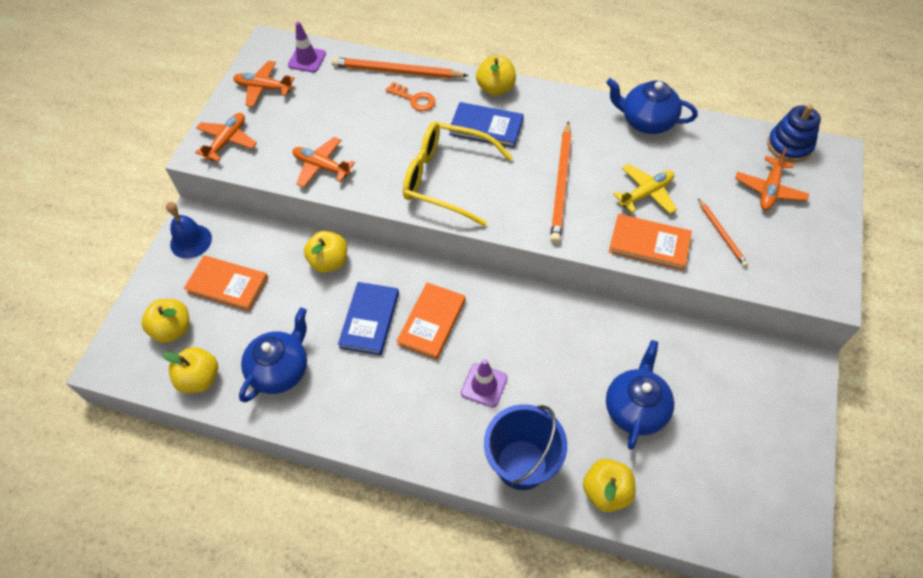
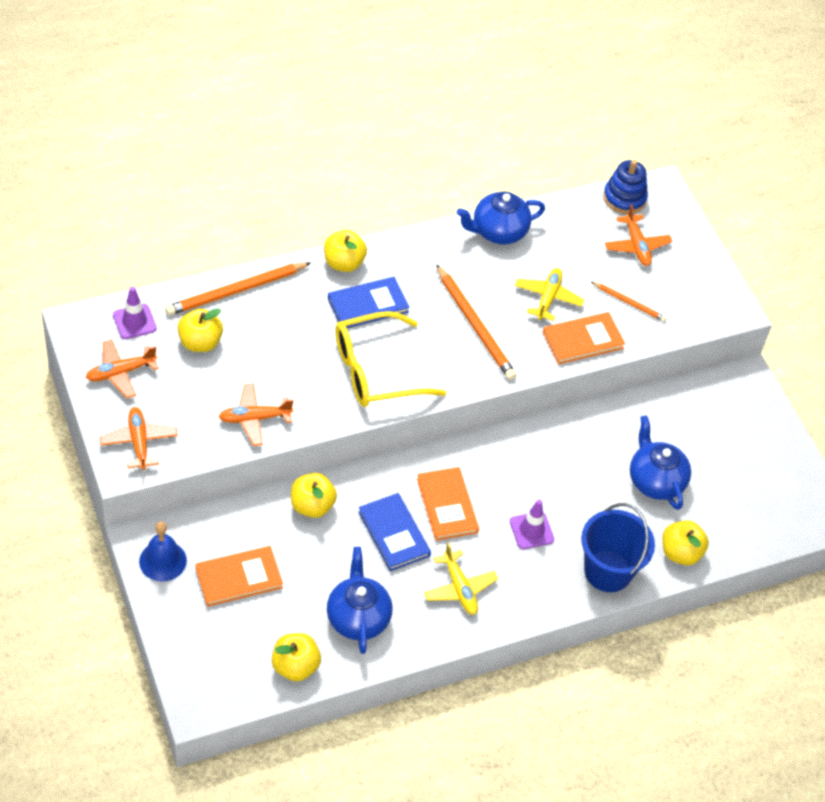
camera: 45 degrees left, 5 degrees down
(173, 329) = (228, 643): yellow apple -> yellow apple (200, 342)
(380, 397) = (459, 588): none -> yellow plane
(414, 99) = (279, 310): orange key -> none

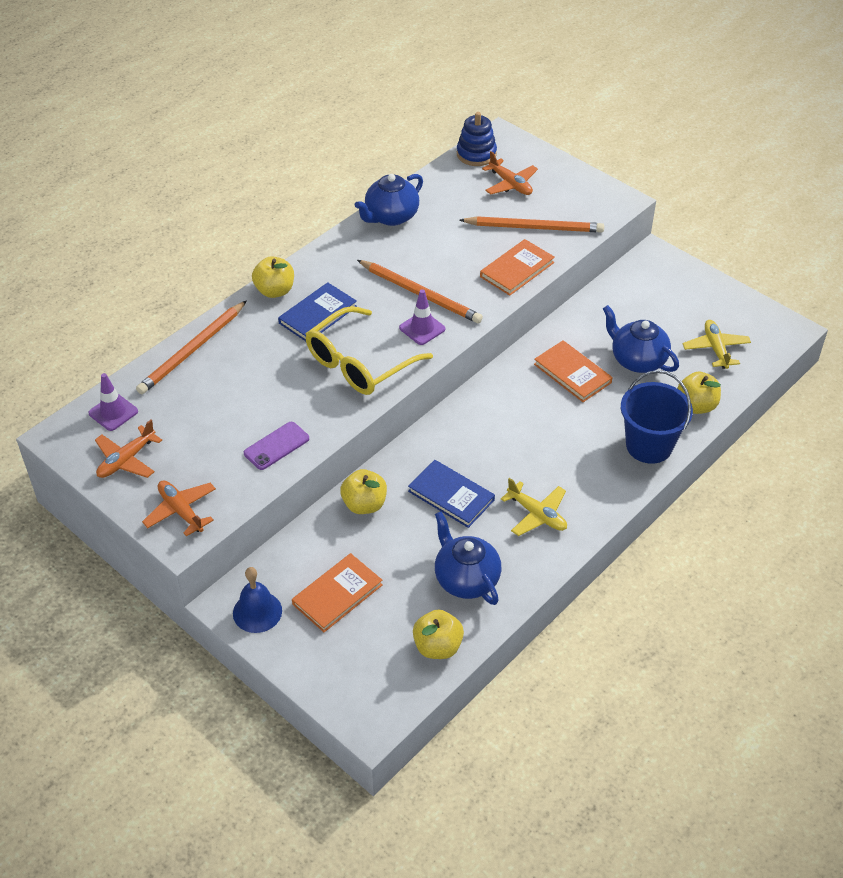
camera: 20 degrees left, 5 degrees down
(200, 342) = (186, 405): yellow apple -> none
(254, 418) = (276, 446): orange plane -> purple phone
(447, 505) = (481, 453): orange book -> orange book (572, 373)
(531, 530) = (565, 441): purple traffic cone -> purple traffic cone (422, 328)
(548, 298) = (466, 250): yellow plane -> yellow plane (715, 349)
(629, 303) = (534, 227): orange pencil -> orange pencil, size x1.83

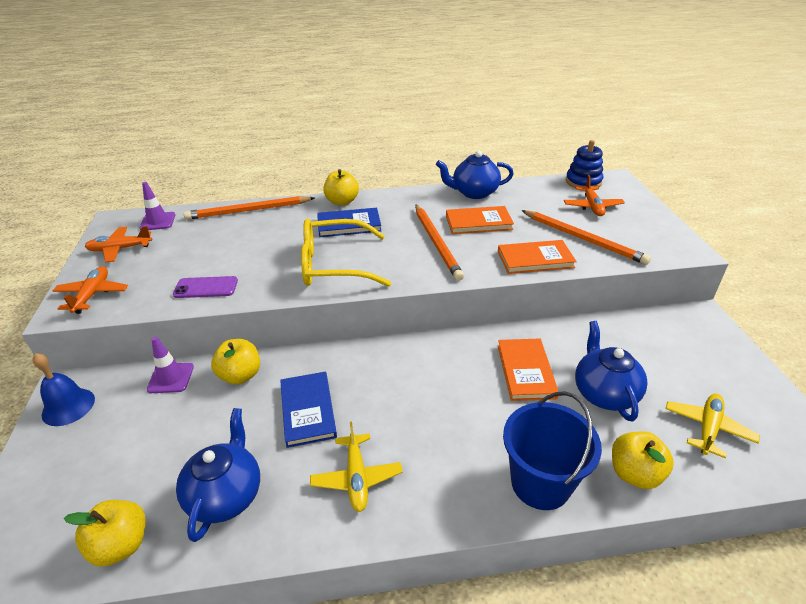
camera: 40 degrees right, 10 degrees down
(337, 594) = (128, 433): orange book -> orange book (478, 222)
(422, 328) = (409, 264): purple traffic cone -> purple traffic cone (171, 378)

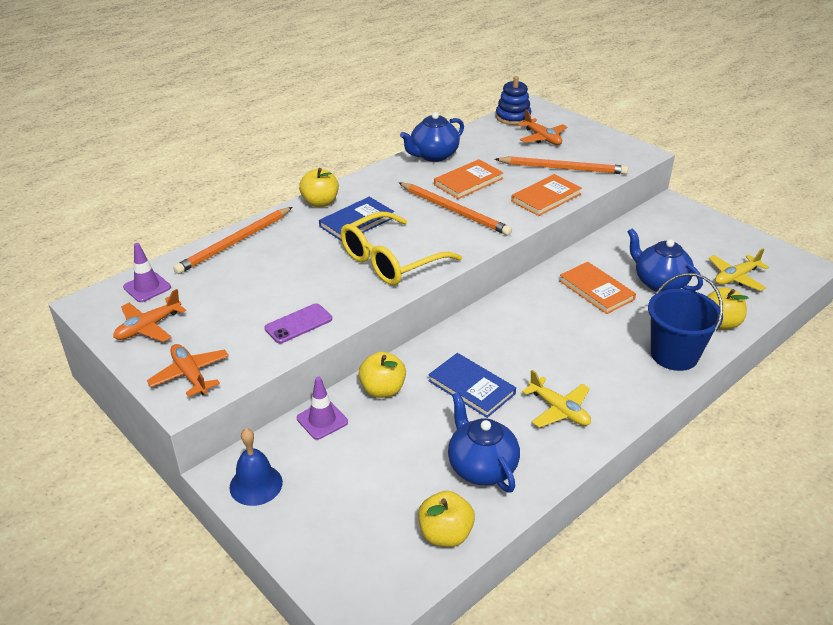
camera: 35 degrees left, 0 degrees up
(708, 428) = (735, 277): yellow plane -> yellow plane turned 120 degrees counterclockwise

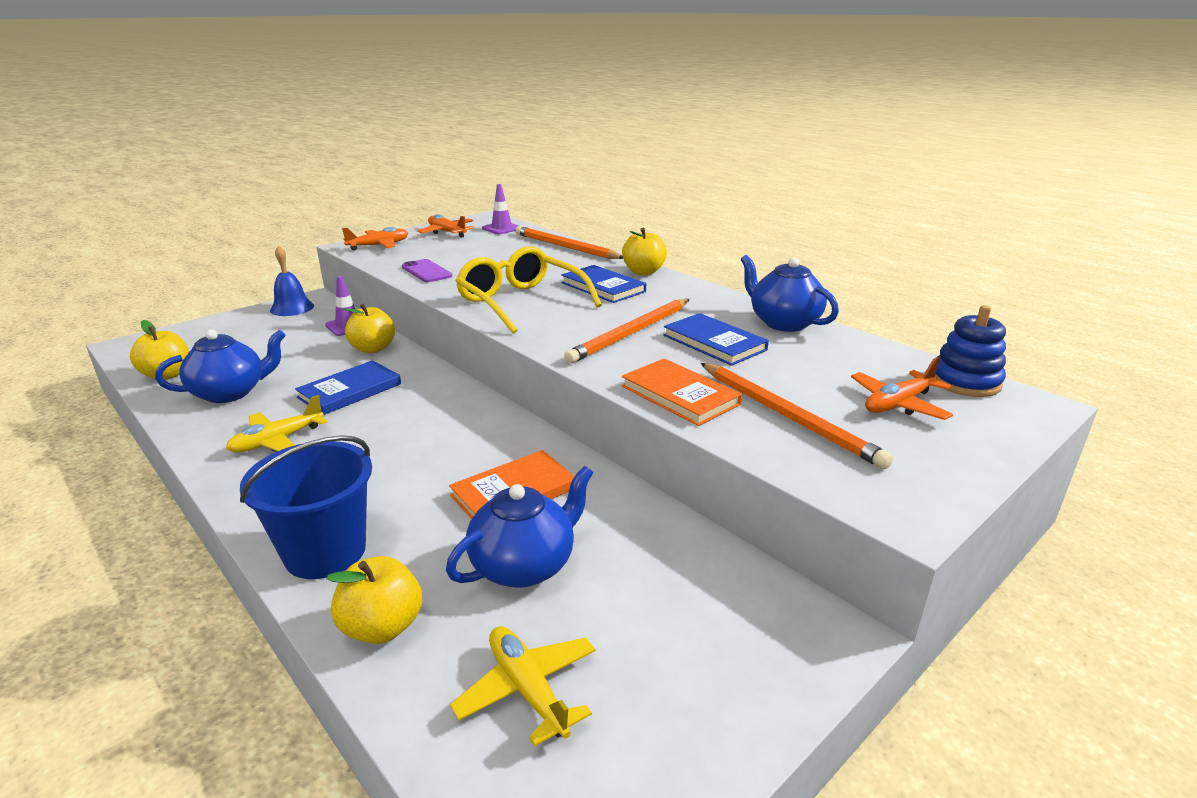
camera: 90 degrees right, 10 degrees down
(468, 181) = (714, 342): orange book -> blue book
(563, 168) = (787, 416): orange pencil -> orange pencil turned 45 degrees counterclockwise

